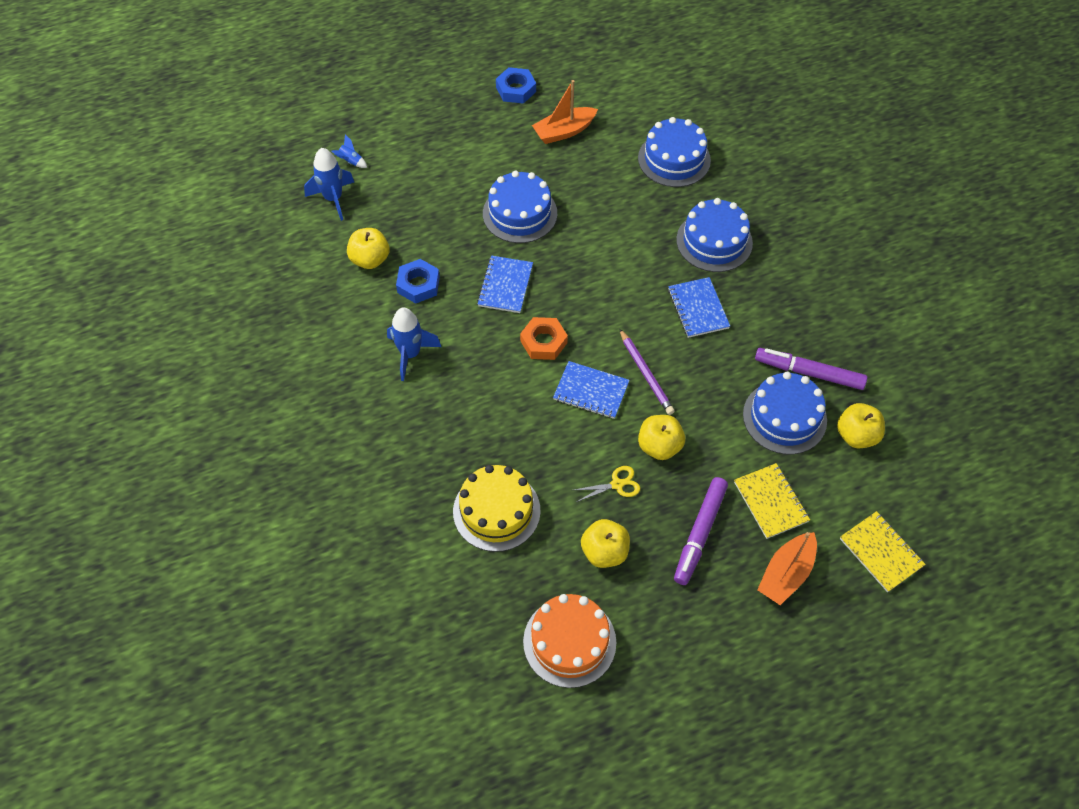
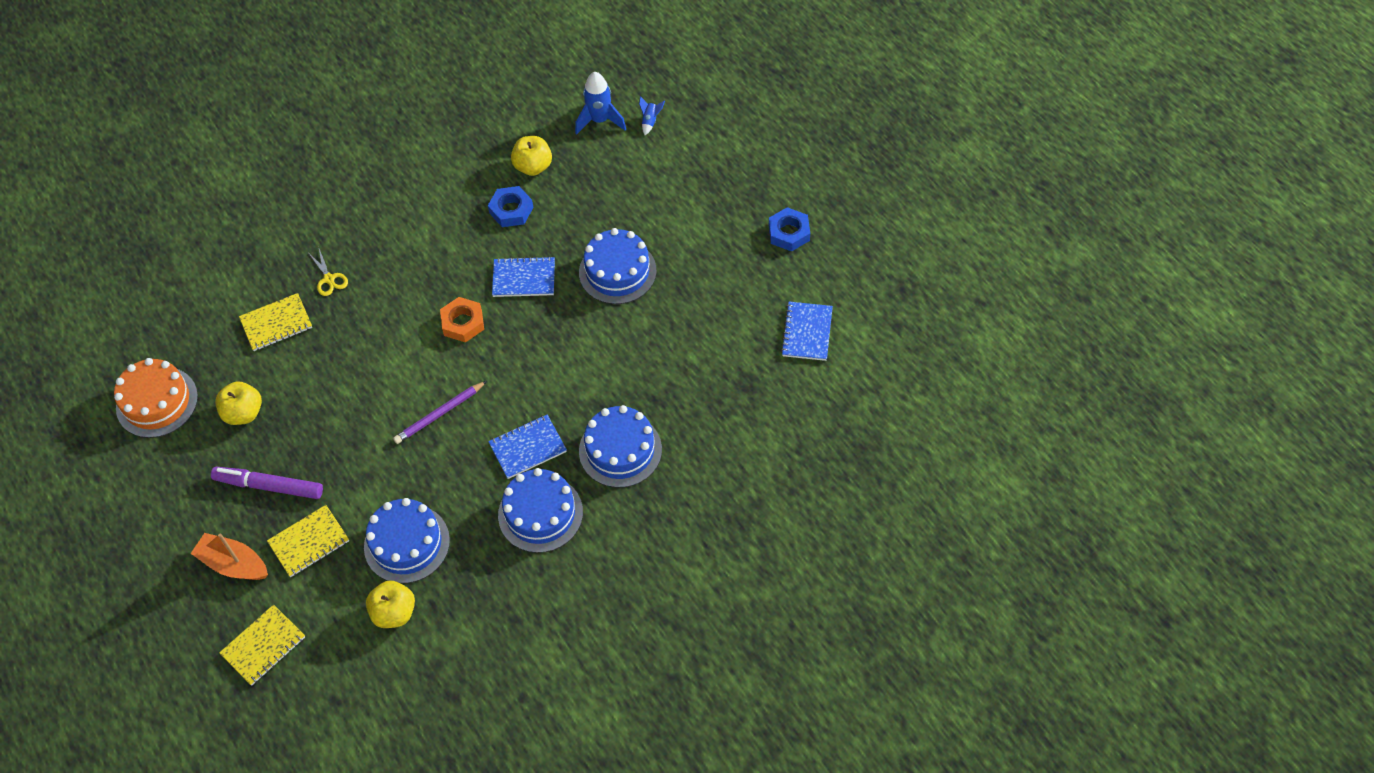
camera: 80 degrees right, 0 degrees up
(410, 354) = (431, 223): blue rocket -> none
(496, 511) = (276, 323): yellow cake -> yellow notebook
(564, 131) = (740, 287): orange boat -> none
(591, 391) = (412, 372): blue notebook -> blue notebook (807, 332)
(617, 484) = (313, 411): yellow scissors -> yellow scissors (329, 279)
(659, 446) = (359, 439): yellow apple -> none
(674, 159) = (728, 395): blue cake -> blue cake (540, 513)
(809, 372) = (465, 560): purple marker -> none

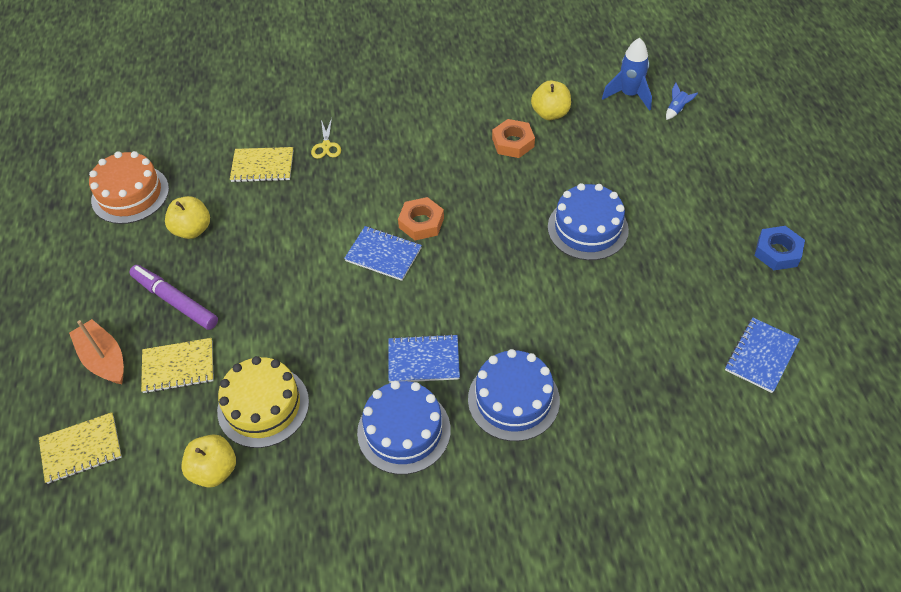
camera: 25 degrees right, 5 degrees down
(407, 543) = (263, 406): blue cake -> yellow cake
(439, 414) = (358, 296): purple pencil -> none
(511, 210) = (513, 142): blue nut -> orange nut
(524, 278) = (496, 204): blue notebook -> blue notebook (383, 254)

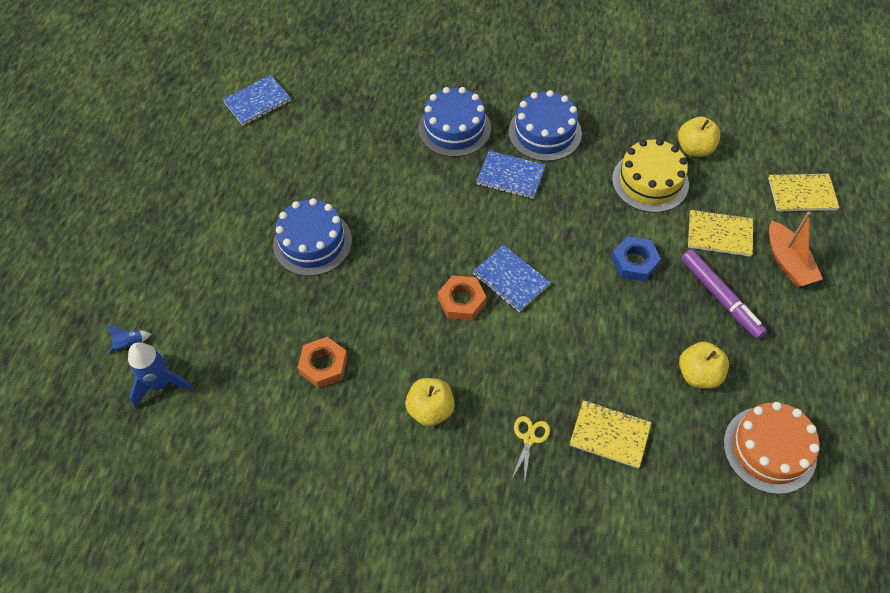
camera: 160 degrees left, 5 degrees up
(550, 113) = (261, 390): yellow apple -> yellow apple (430, 409)
(777, 252) = (174, 169): blue nut -> blue nut (634, 262)

